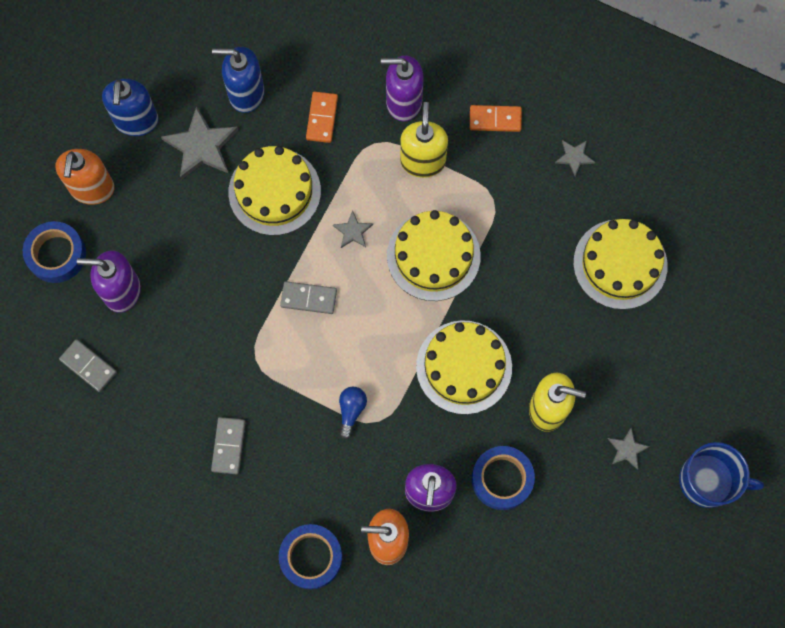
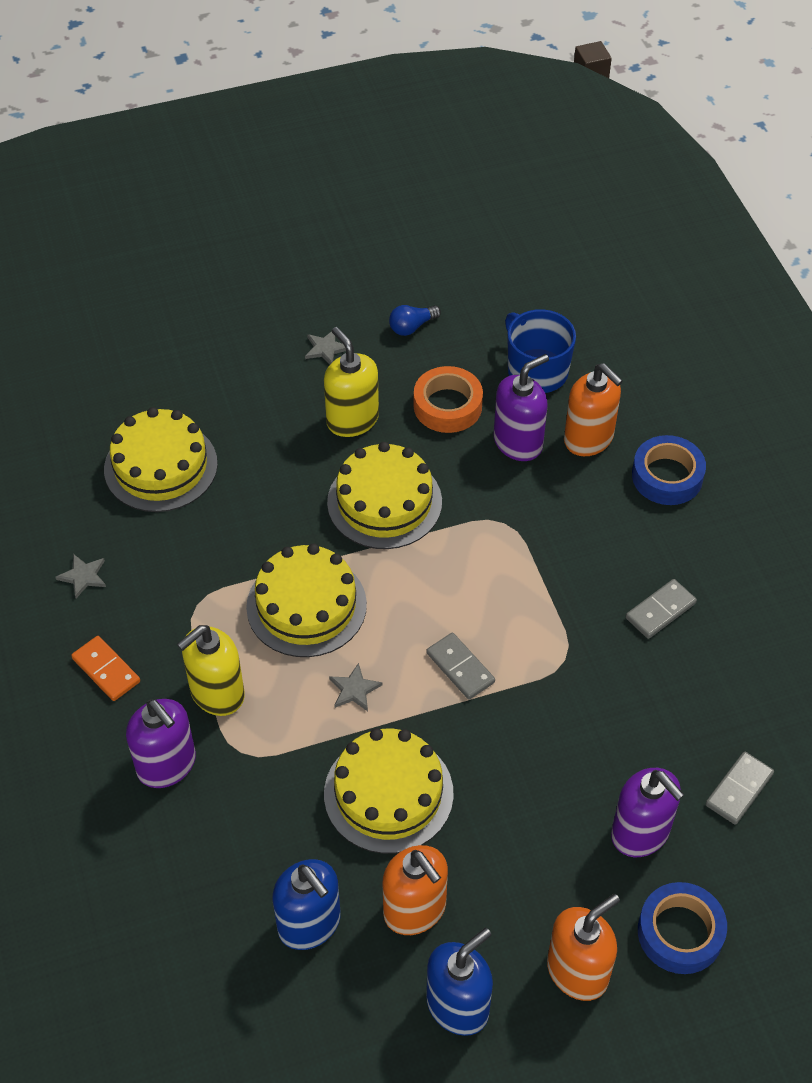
camera: 135 degrees left, 20 degrees down
(88, 366) = (739, 790): grey domino -> grey domino turned 45 degrees clockwise
(201, 146) = (415, 910): grey star -> orange soap dispenser
(322, 118) = (262, 823): orange domino -> none
(351, 411) = (519, 549): blue light bulb -> blue light bulb (412, 327)
(502, 479) = (447, 406): blue tape -> orange tape
(708, 481) = (292, 286): blue mug -> blue mug (536, 371)

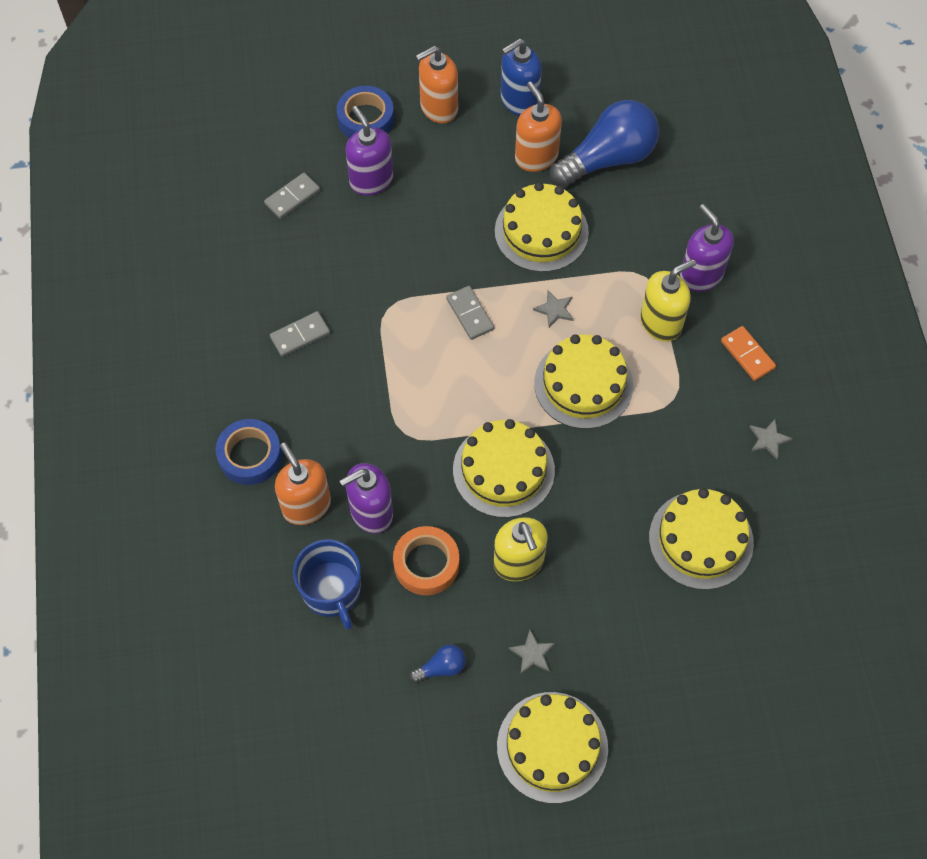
camera: 170 degrees left, 10 degrees up
(296, 285) = (552, 747): none -> yellow cake
(309, 924) = (607, 159): blue soap dispenser -> blue light bulb

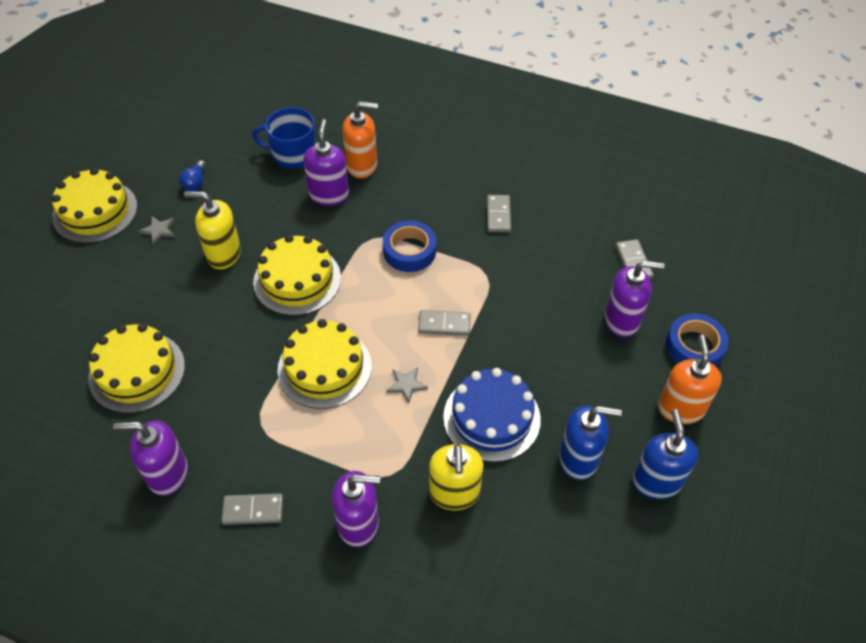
camera: 120 degrees right, 10 degrees down
(250, 455) = (421, 153): blue tape -> blue tape (409, 251)
(426, 564) = (268, 206): orange tape -> none
(536, 157) = (578, 459): orange soap dispenser -> blue soap dispenser
(541, 231) = (491, 418): yellow cake -> blue cake
(607, 159) = (541, 521): blue light bulb -> none
(661, 323) = (336, 459): yellow soap dispenser -> yellow soap dispenser (454, 493)
(747, 354) = (253, 510): orange domino -> grey domino
(768, 439) = (167, 474): grey star -> purple soap dispenser

